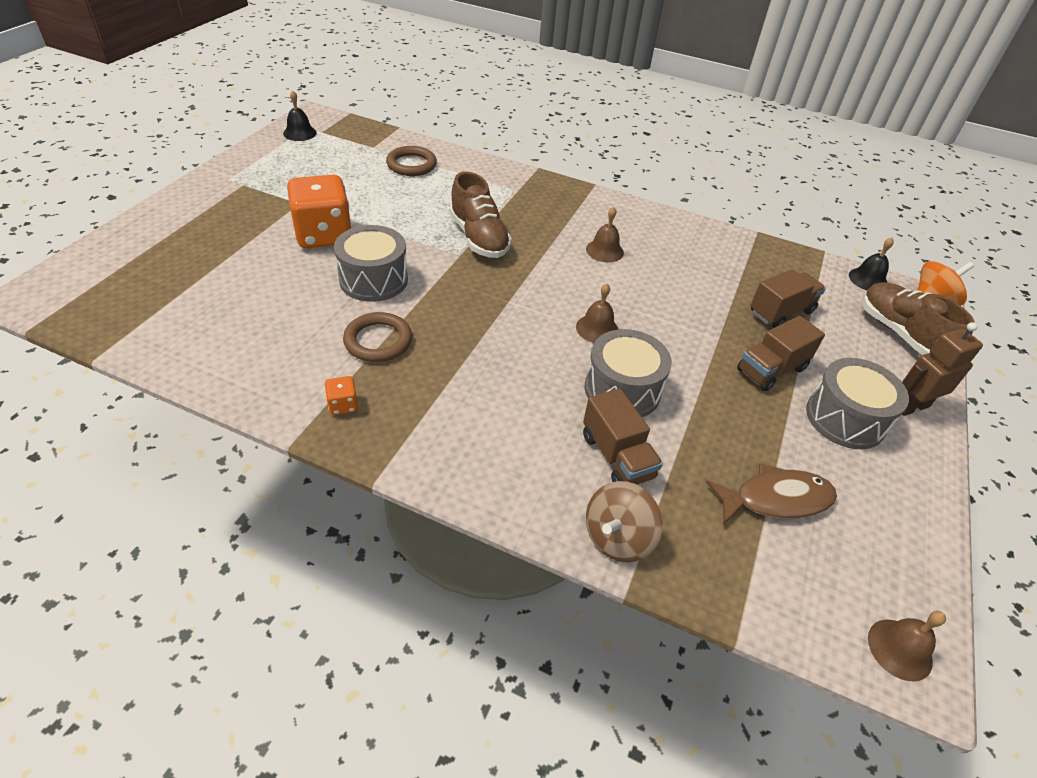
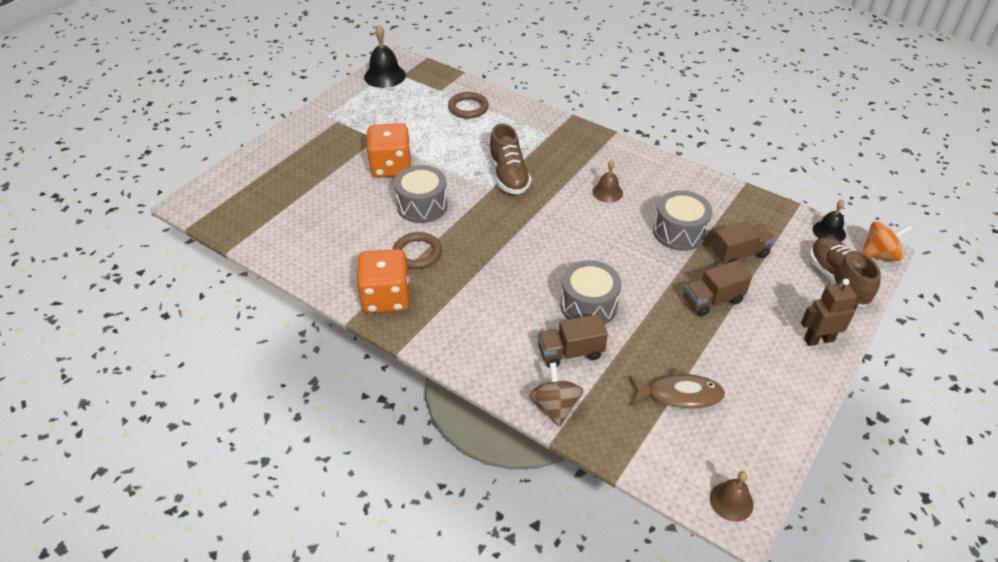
camera: 15 degrees right, 0 degrees up
(299, 133) = (385, 76): black bell -> black bell, size x1.61
(343, 405) = (386, 298): orange dice -> orange dice, size x2.42
(597, 328) = (583, 256): brown bell -> none
(617, 456) = (570, 352): brown truck -> brown truck turned 90 degrees clockwise
(617, 538) = (555, 406): brown spinning top -> brown spinning top turned 120 degrees clockwise
(845, 418) = (758, 343): grey drum -> grey drum (679, 232)

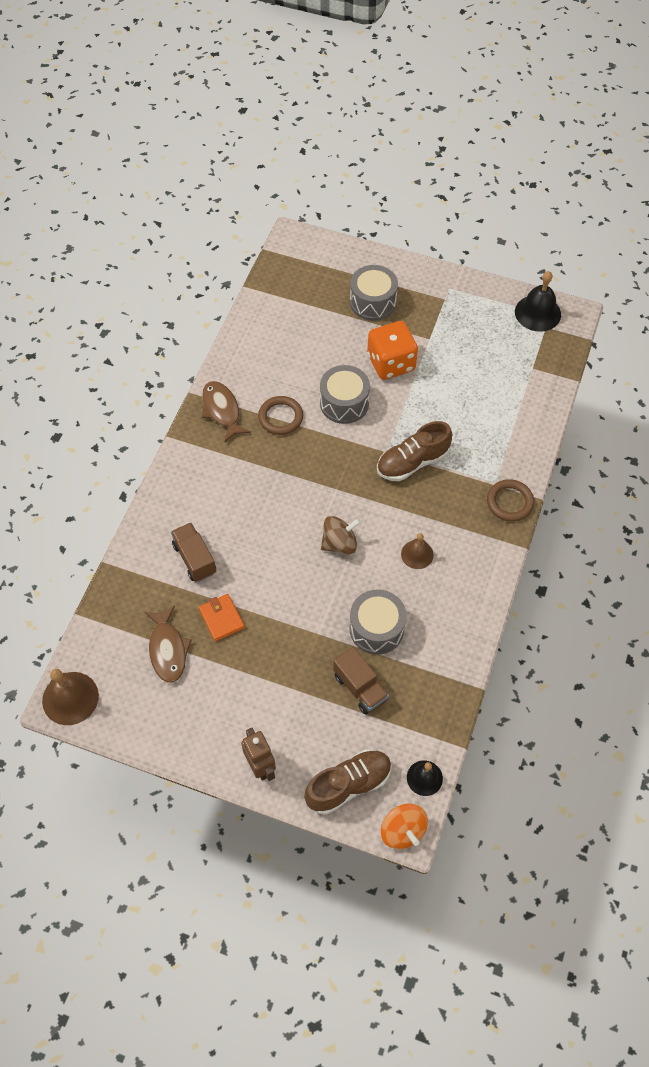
camera: 75 degrees right, 15 degrees up
(386, 298) = (222, 410): orange dice -> brown fish
(468, 108) = (511, 400): brown ring -> brown ring (509, 502)
(555, 406) = (136, 558): brown spinning top -> brown spinning top (339, 543)
(588, 305) = (253, 563): grey drum -> grey drum (373, 302)
(649, 342) = (221, 618): none -> orange wallet
(712, 300) = (288, 667): brown truck -> none
(731, 501) = (70, 698): brown bell -> brown bell, size x1.61

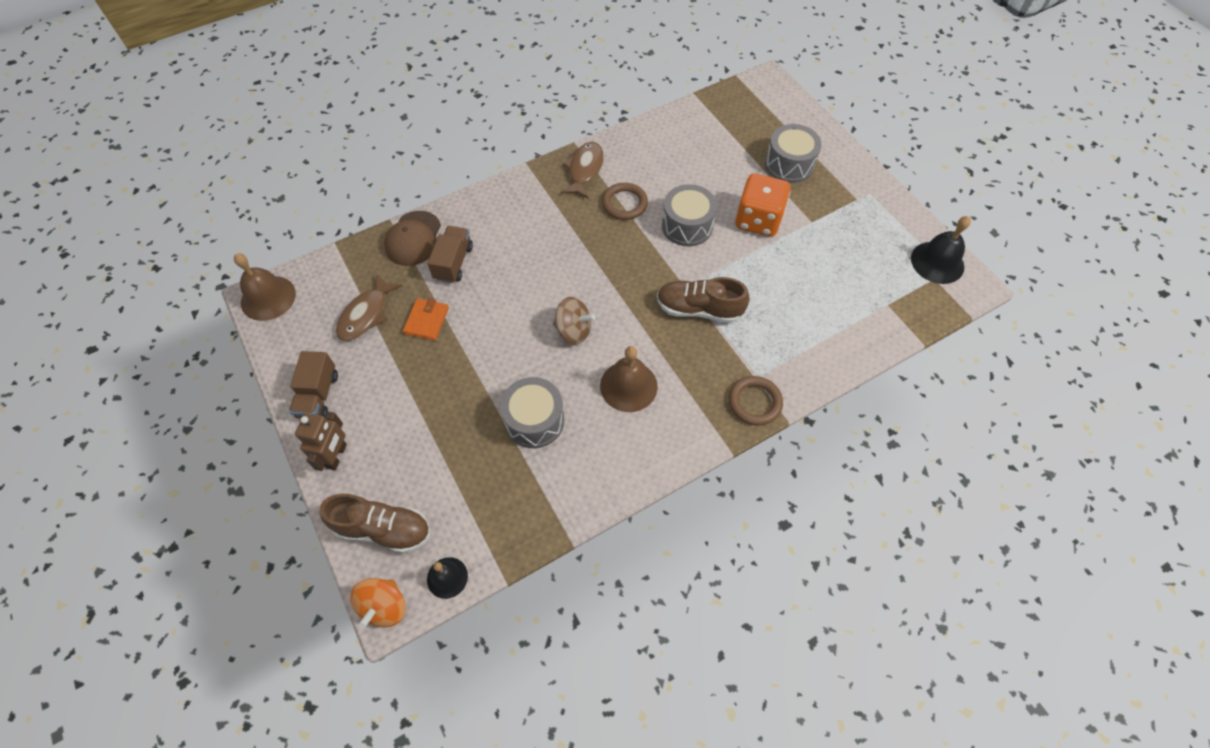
camera: 40 degrees right, 0 degrees up
(141, 563) = (413, 239): none -> brown cap
(360, 687) = (473, 457): brown truck -> brown truck (318, 395)
(417, 554) = (628, 386): brown bell -> brown bell, size x1.61

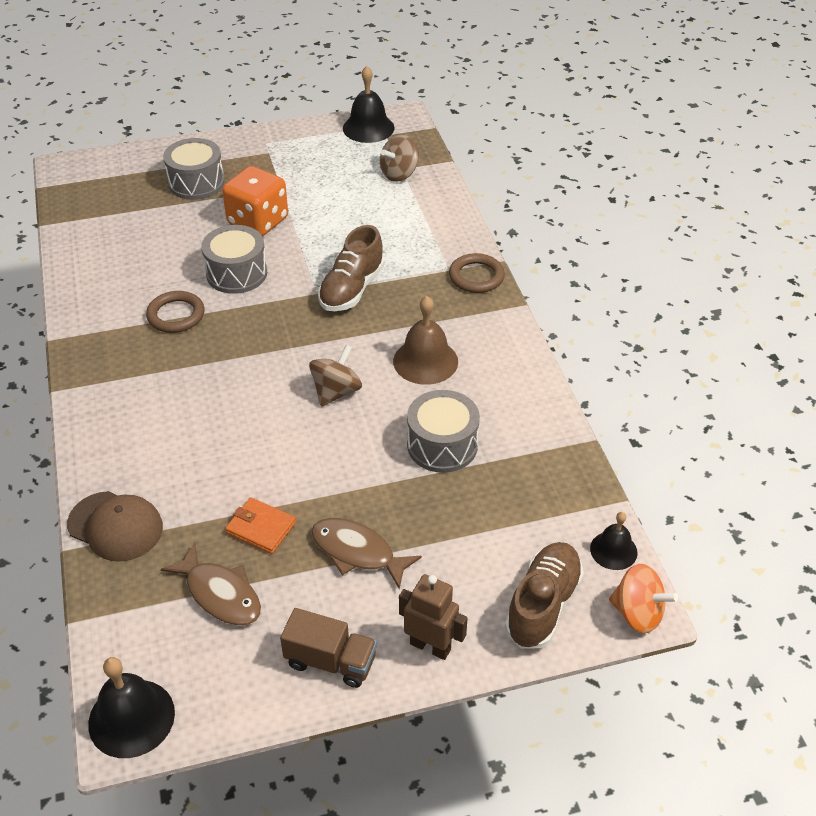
camera: 75 degrees left, 15 degrees down
(268, 298) = (131, 718): brown bell -> black bell
(453, 263) = (180, 488): brown truck -> none
(584, 170) = (101, 339): brown fish -> brown fish (357, 552)
(878, 305) = (399, 174): none -> brown spinning top

